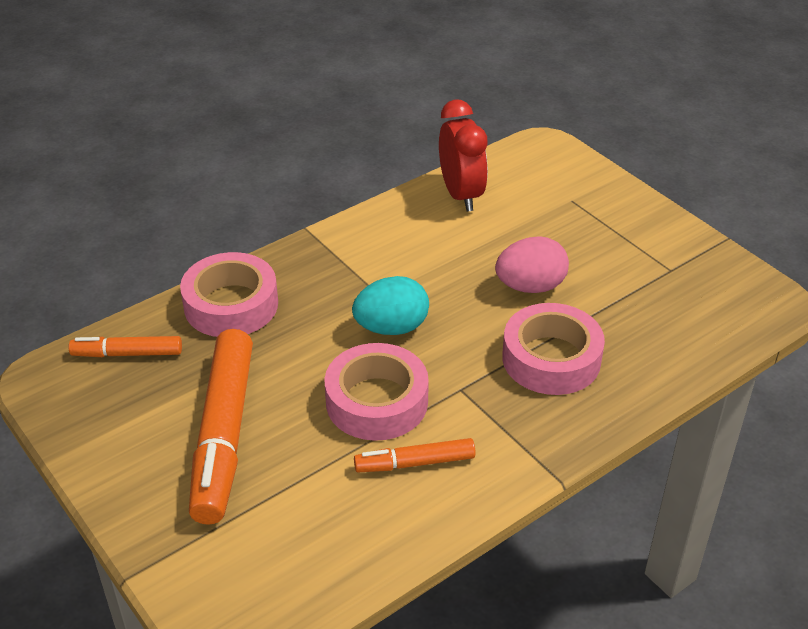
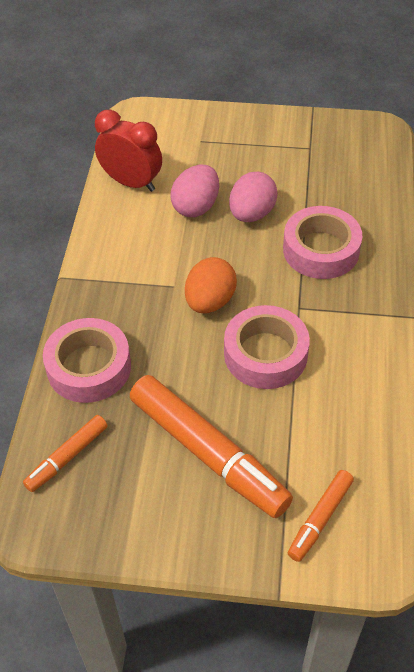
camera: 45 degrees left, 10 degrees up
(391, 327) = (210, 301): turquoise egg -> orange egg
(415, 463) = (336, 372): orange marker -> orange marker (320, 519)
(488, 248) = (196, 206): none -> pink egg

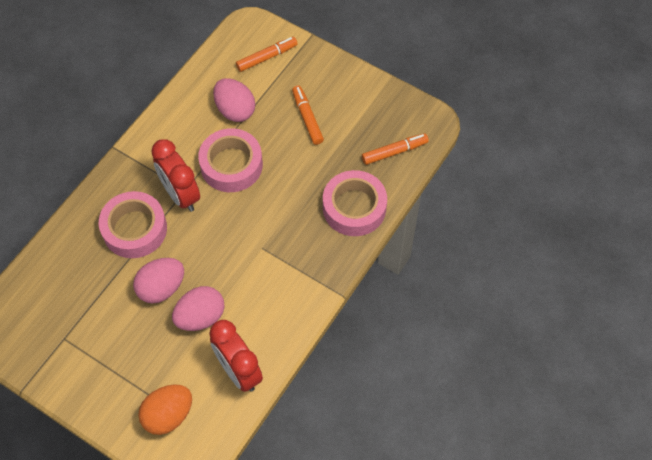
camera: 155 degrees left, 10 degrees up
(208, 453) = (307, 118): orange marker -> orange marker, size x0.51
(210, 301) = (243, 222): orange egg -> orange egg (168, 415)
(299, 300) = (180, 195): none -> red clock
(309, 422) = (235, 110): none -> pink egg

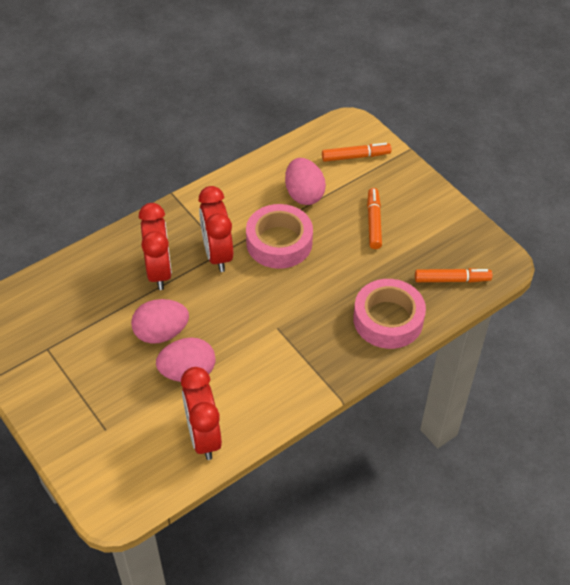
camera: 20 degrees right, 10 degrees down
(134, 229) = (159, 271): pink tape -> red clock
(168, 415) = (115, 454): orange egg -> none

